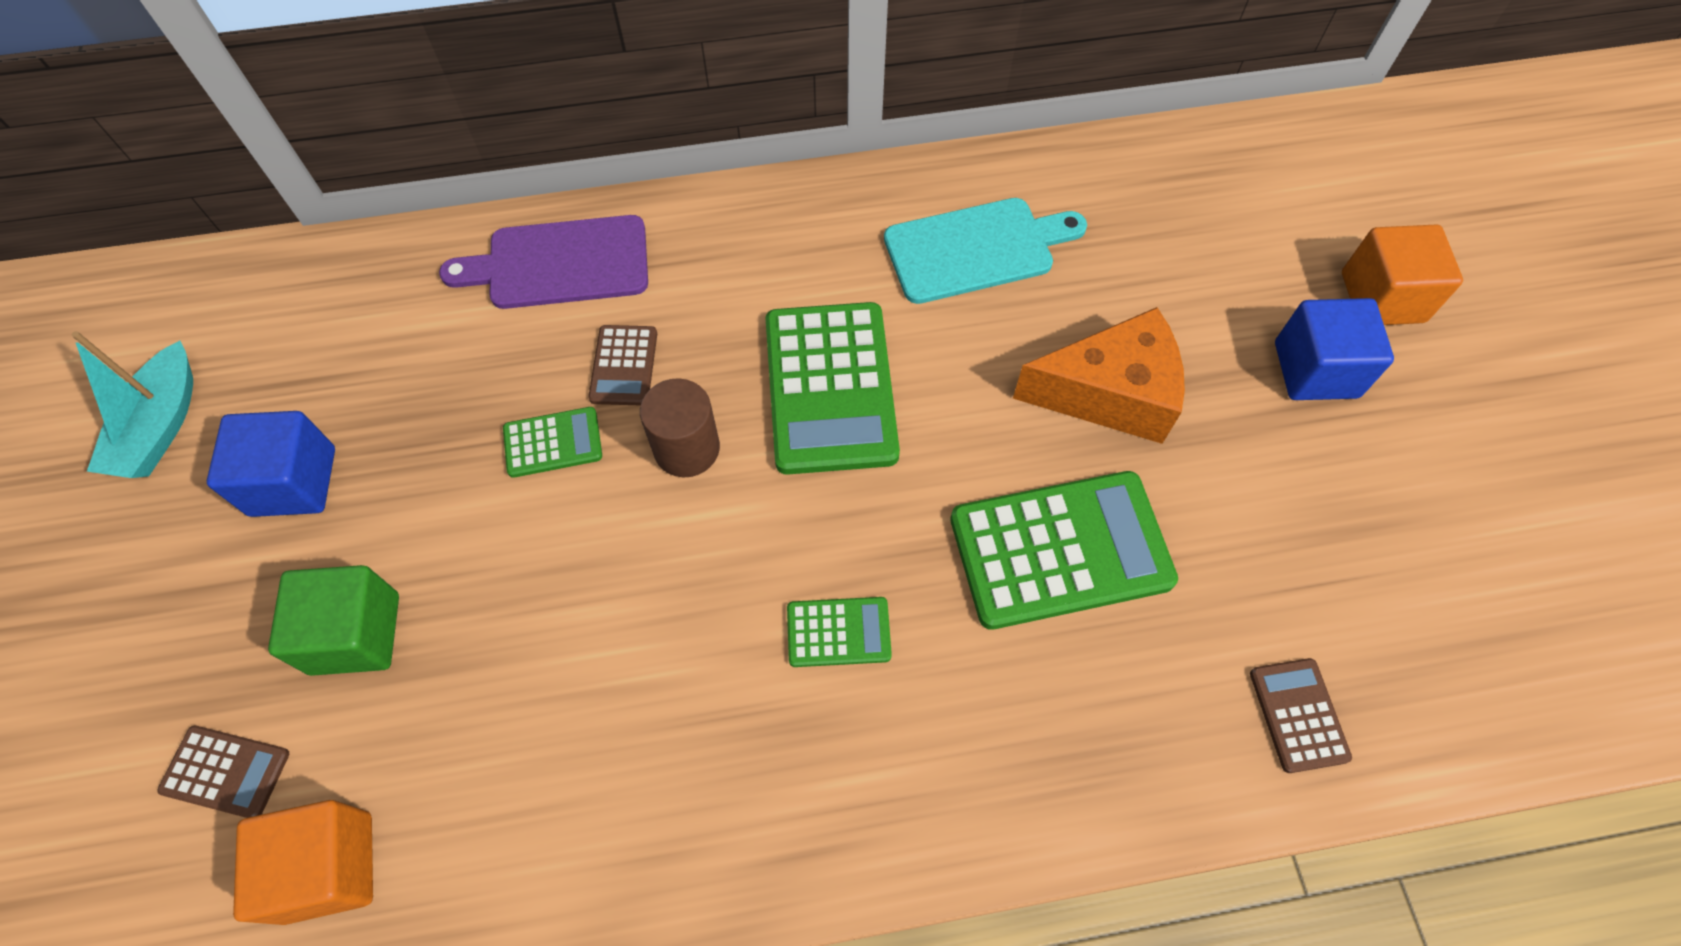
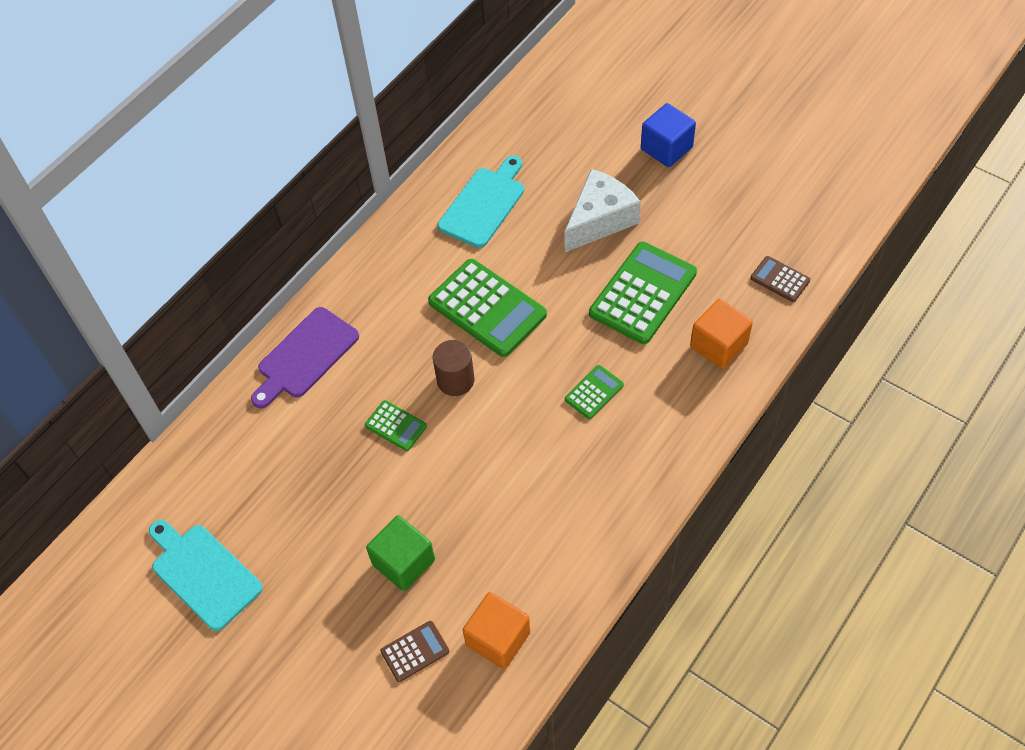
camera: 40 degrees left, 5 degrees down
(160, 426) = (203, 573): turquoise boat -> turquoise cutting board
(293, 481) = (298, 538): blue cube -> none
(553, 443) = (395, 426): green calculator -> green calculator turned 90 degrees clockwise
(624, 366) = (388, 372): brown calculator -> none
(1110, 393) = (600, 220): orange cheese -> white cheese
(1382, 297) = (663, 99): orange cube -> orange cube (718, 345)

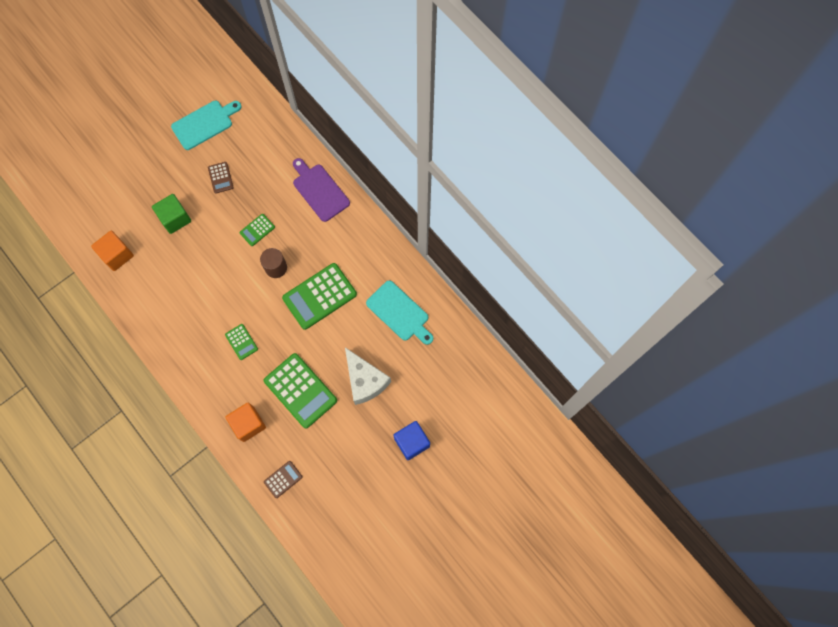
camera: 100 degrees right, 15 degrees up
(415, 651) = (126, 215): brown calculator -> brown calculator (220, 177)

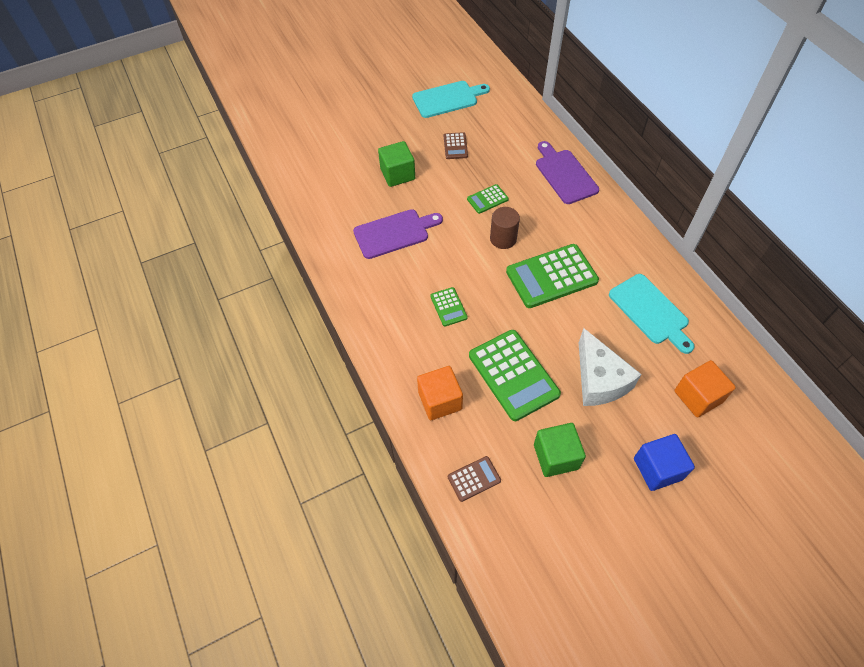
camera: 15 degrees right, 15 degrees down
(117, 255) = (325, 197): orange cube -> orange cube (698, 396)
(184, 280) = (394, 233): none -> purple cutting board
(339, 449) = (556, 456): none -> green cube

